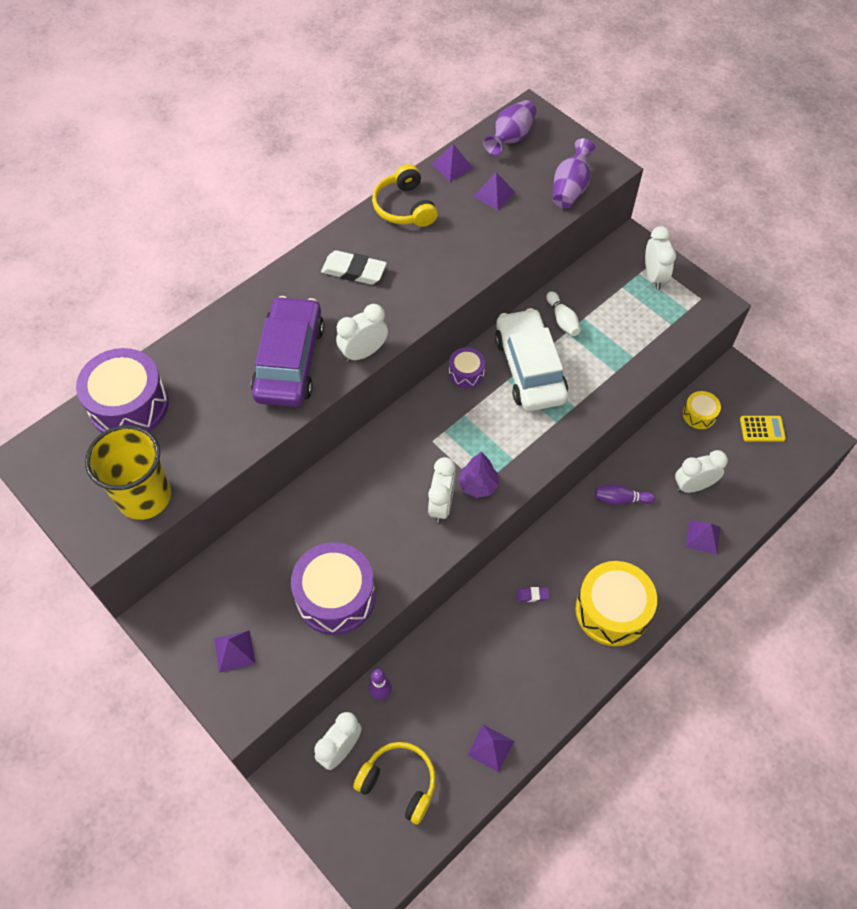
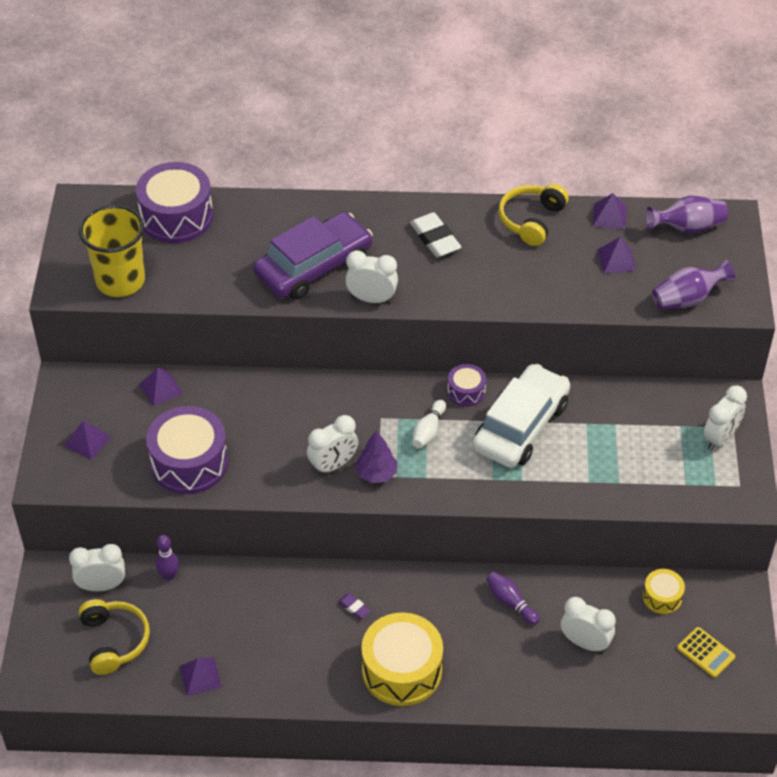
camera: 45 degrees right, 10 degrees down
(562, 320) = (594, 412): white bowling pin -> white bowling pin (428, 431)
(703, 537) = (544, 685): purple pyramid -> purple pyramid (161, 388)

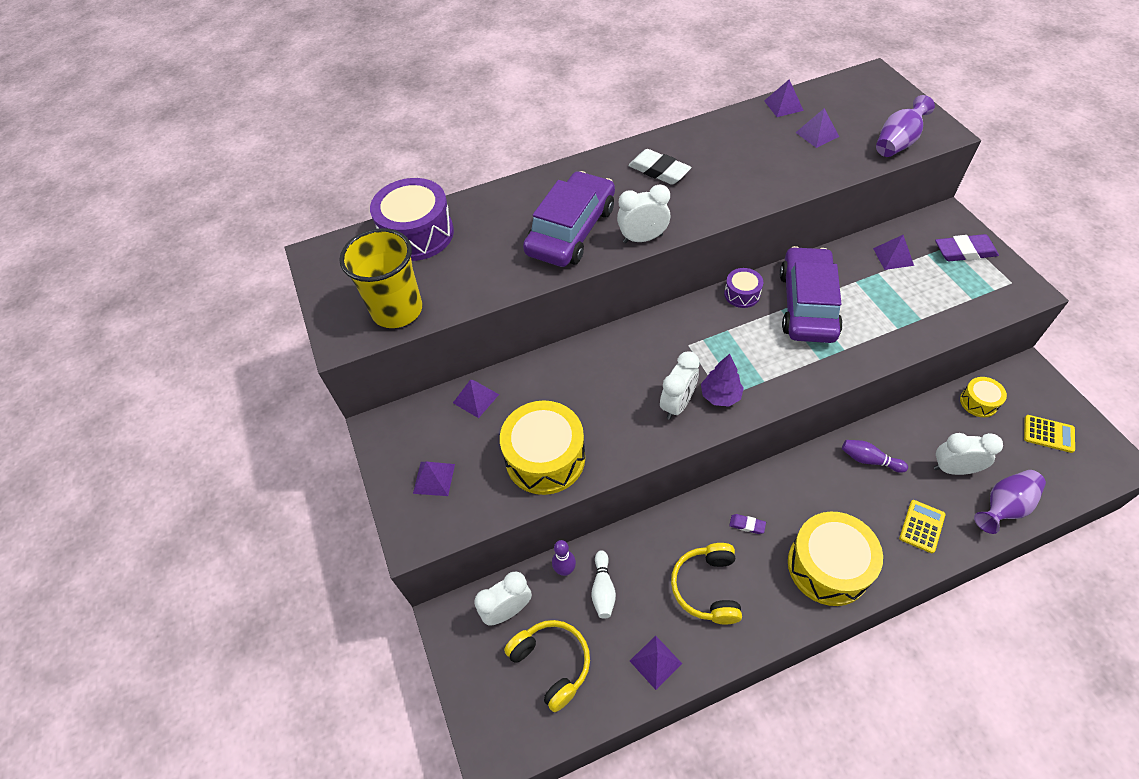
camera: 20 degrees left, 5 degrees up
(189, 462) = (545, 458): purple drum -> yellow drum
(428, 431) = (736, 340): white bowling pin -> white bowling pin (603, 589)
(513, 676) = (921, 526): none -> yellow calculator
(520, 426) = (807, 304): white car -> purple car
(531, 220) = (726, 129): yellow headphones -> yellow headphones (707, 587)
(643, 414) = (893, 256): none -> purple pyramid
(687, 227) = (849, 93): purple vase -> purple vase (1004, 507)
(720, 438) = (964, 251): white clock -> purple eraser

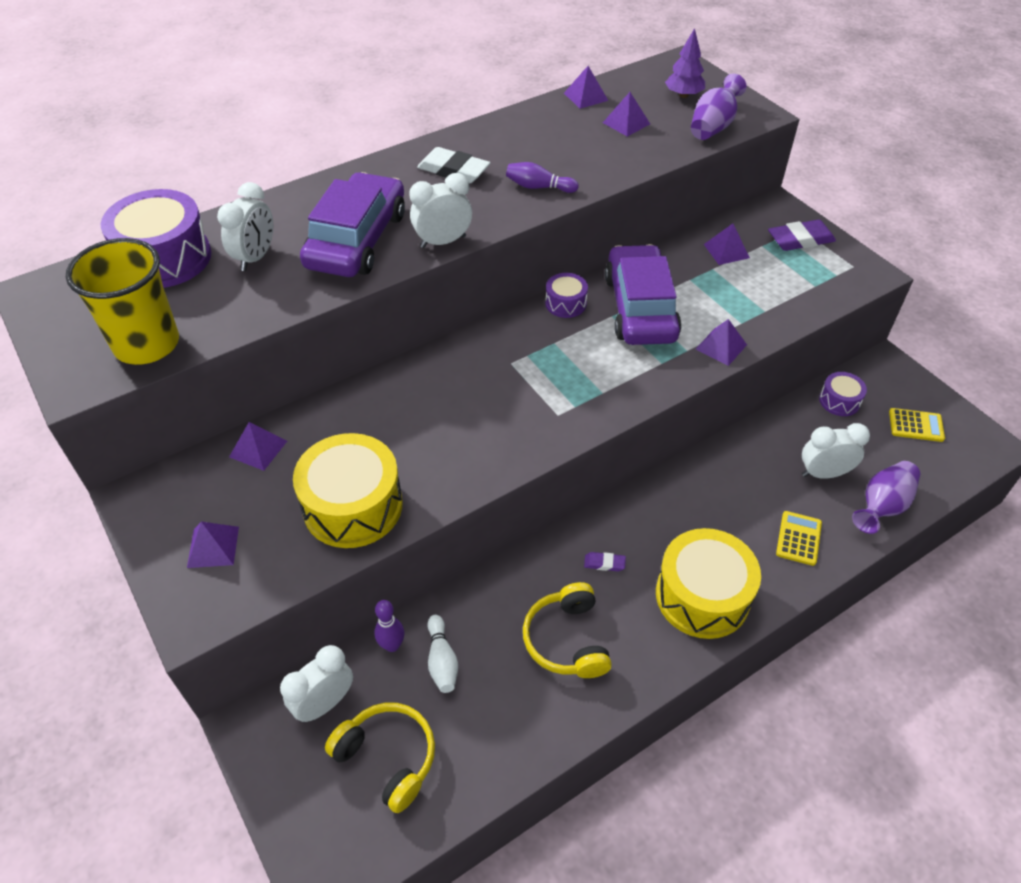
camera: 15 degrees left, 5 degrees down
(655, 662) = (515, 735): purple pyramid -> purple pyramid (721, 346)
(677, 404) = (506, 428): white clock -> white clock (255, 257)
(720, 396) = (554, 413): purple tree -> purple tree (683, 95)
(869, 460) = (731, 475): purple bowling pin -> purple bowling pin (538, 187)
(978, 402) = (839, 401): yellow drum -> purple drum

